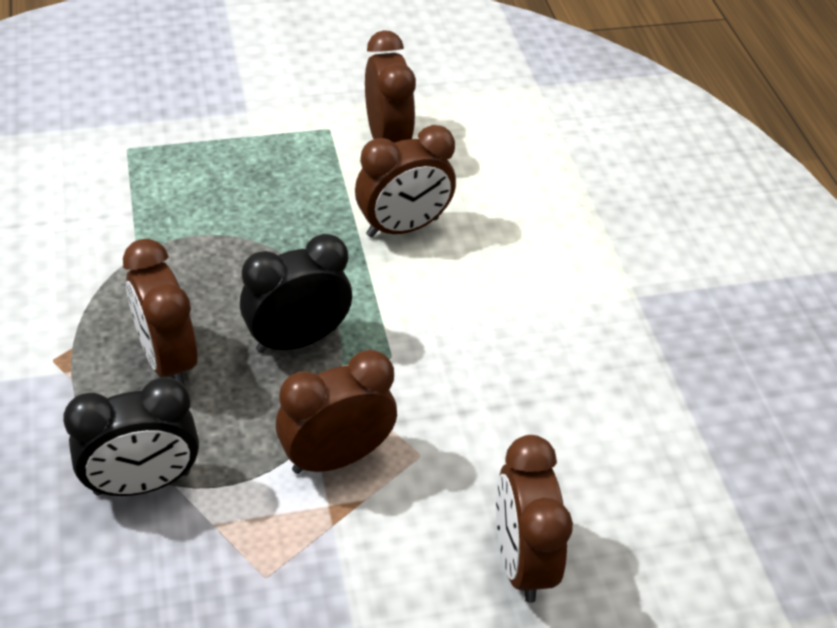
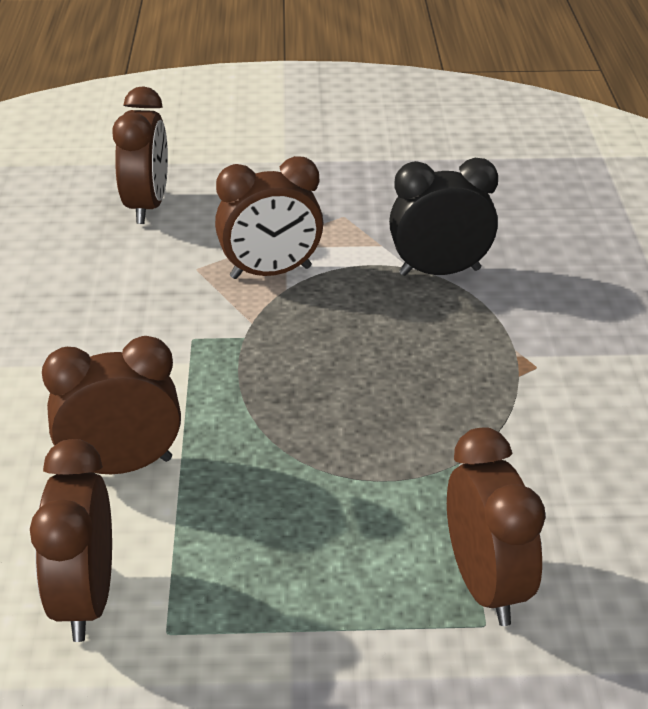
camera: 165 degrees left, 10 degrees down
(167, 359) = (419, 356): brown clock -> brown clock (486, 586)
(297, 339) = (284, 360): black clock -> none

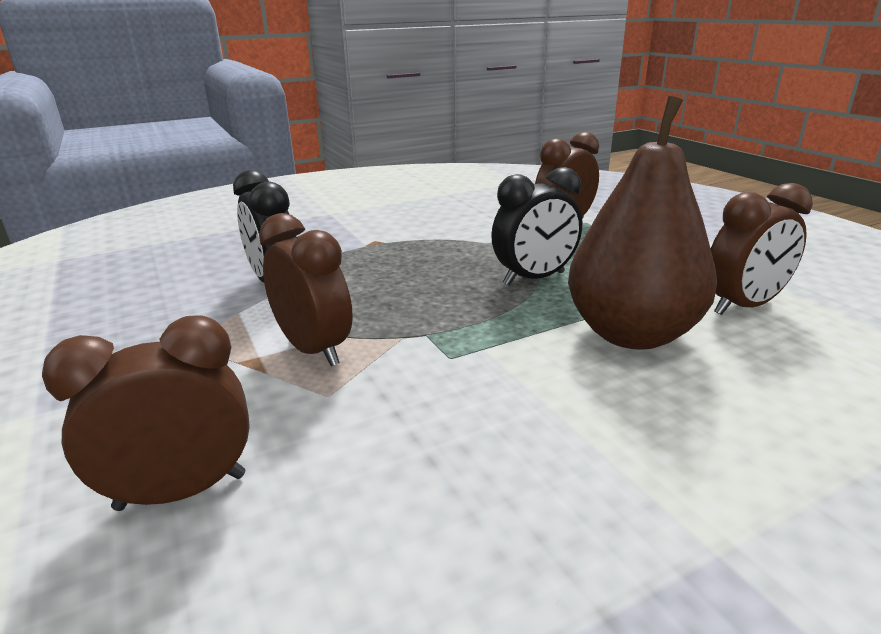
camera: 115 degrees left, 10 degrees down
(121, 466) = (631, 334): brown clock -> brown pear
(305, 457) = (534, 278): none -> black clock

